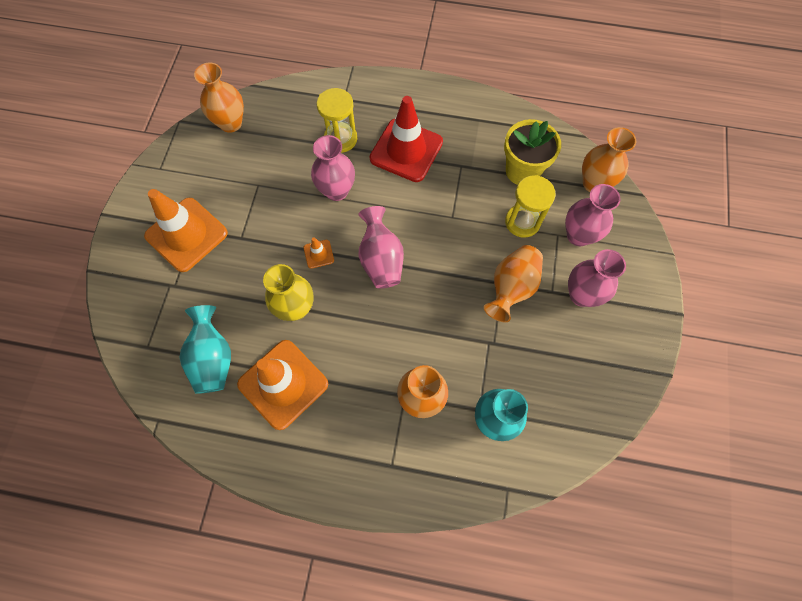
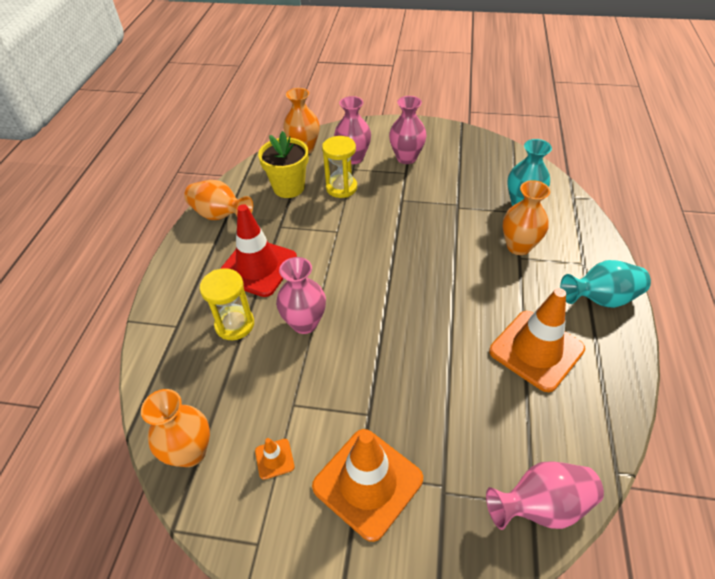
camera: 90 degrees left, 20 degrees down
(213, 358) = (527, 422): turquoise vase -> turquoise vase (601, 299)
(295, 308) = (451, 347): yellow vase -> none
(318, 254) = (384, 333): orange traffic cone -> orange traffic cone (274, 459)
(381, 260) = (387, 280): pink vase -> pink vase (541, 505)
(511, 288) = (406, 194): orange vase -> orange vase (220, 215)

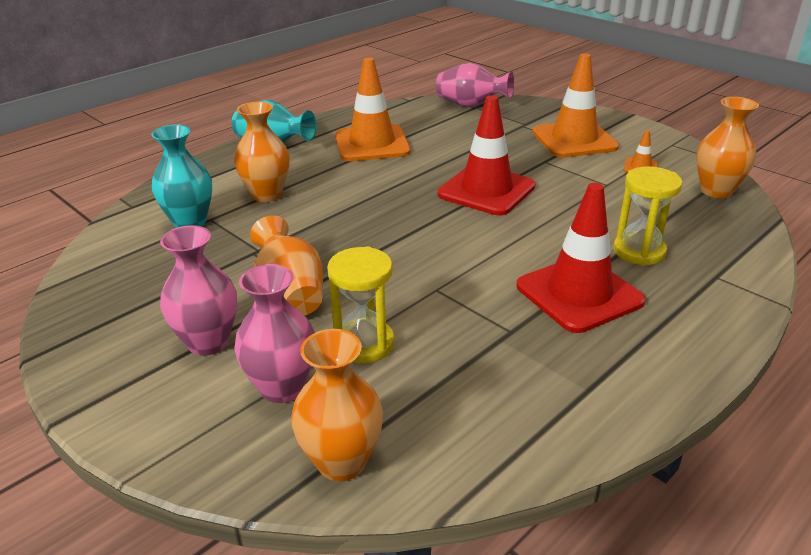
camera: 145 degrees left, 15 degrees down
(220, 215) = (602, 394): orange vase -> orange vase (290, 294)
(289, 187) = (446, 388): yellow flower pot -> none
(305, 323) = (556, 224): pink vase -> none
(382, 336) = (486, 190): none -> red traffic cone

